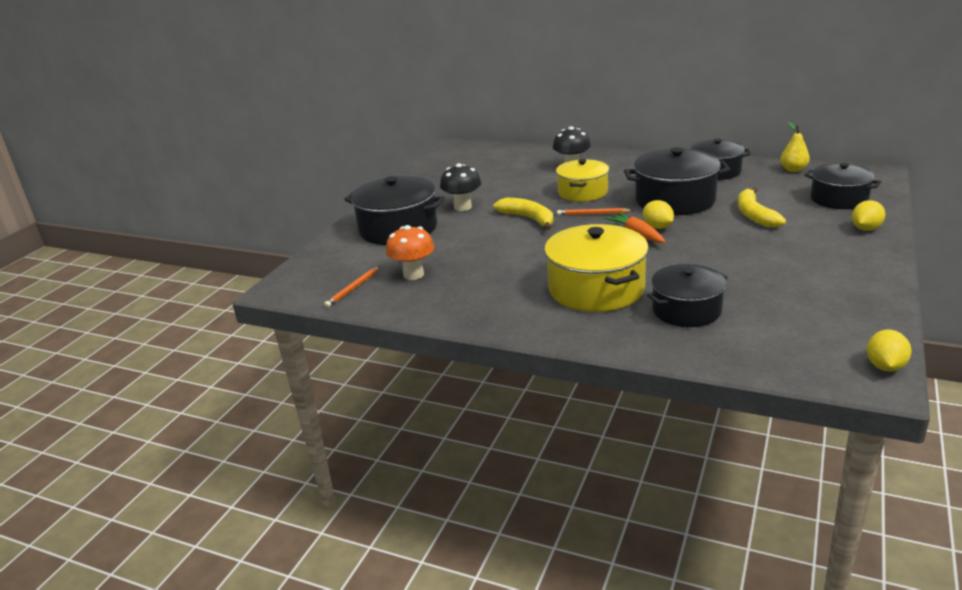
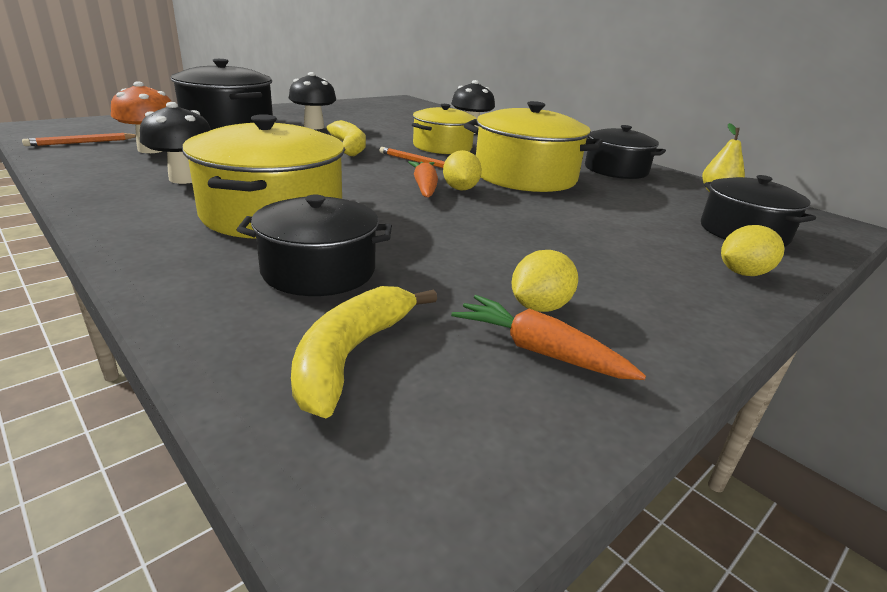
camera: 20 degrees right, 0 degrees up
(493, 287) = (184, 179): none -> black mushroom
(675, 200) = (525, 176): black pot -> yellow pot
(754, 215) = (598, 213): yellow banana -> yellow banana (351, 355)
(834, 306) = (538, 351): none -> orange carrot
(885, 366) = (465, 508): yellow lemon -> yellow lemon (539, 307)

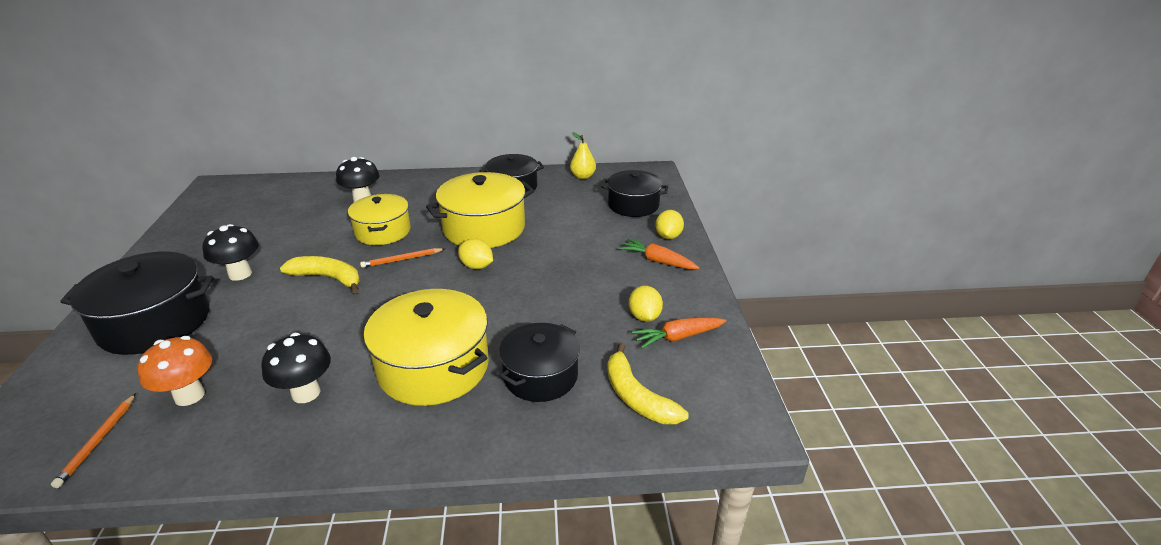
camera: 50 degrees left, 5 degrees up
(424, 187) = (457, 280): orange carrot -> orange carrot (657, 261)

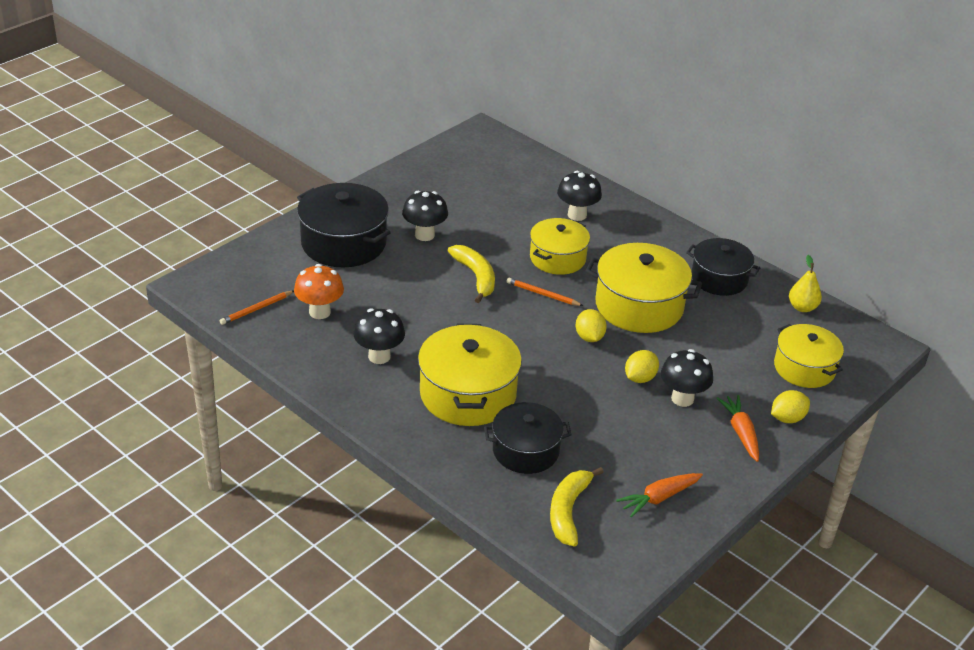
camera: 45 degrees right, 5 degrees up
(594, 264) = (682, 398): none -> black mushroom
(633, 205) = (804, 368): black pot -> yellow pot
(644, 316) = (658, 466): yellow lemon -> yellow lemon (640, 378)
(677, 337) = (658, 498): orange carrot -> orange carrot turned 60 degrees counterclockwise

